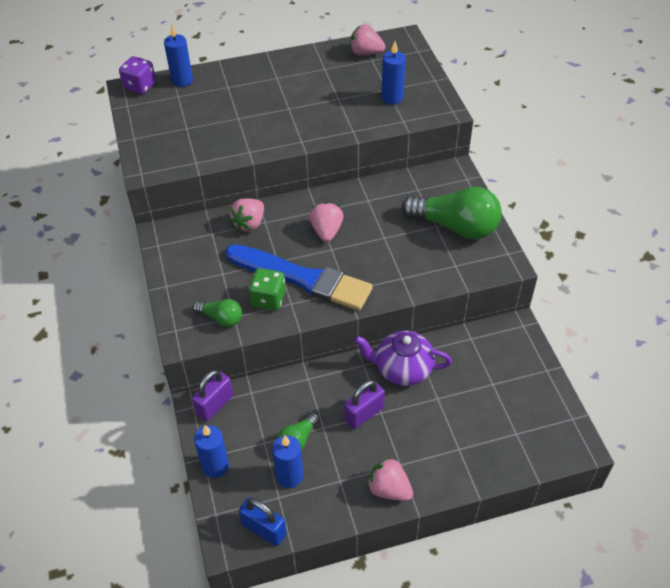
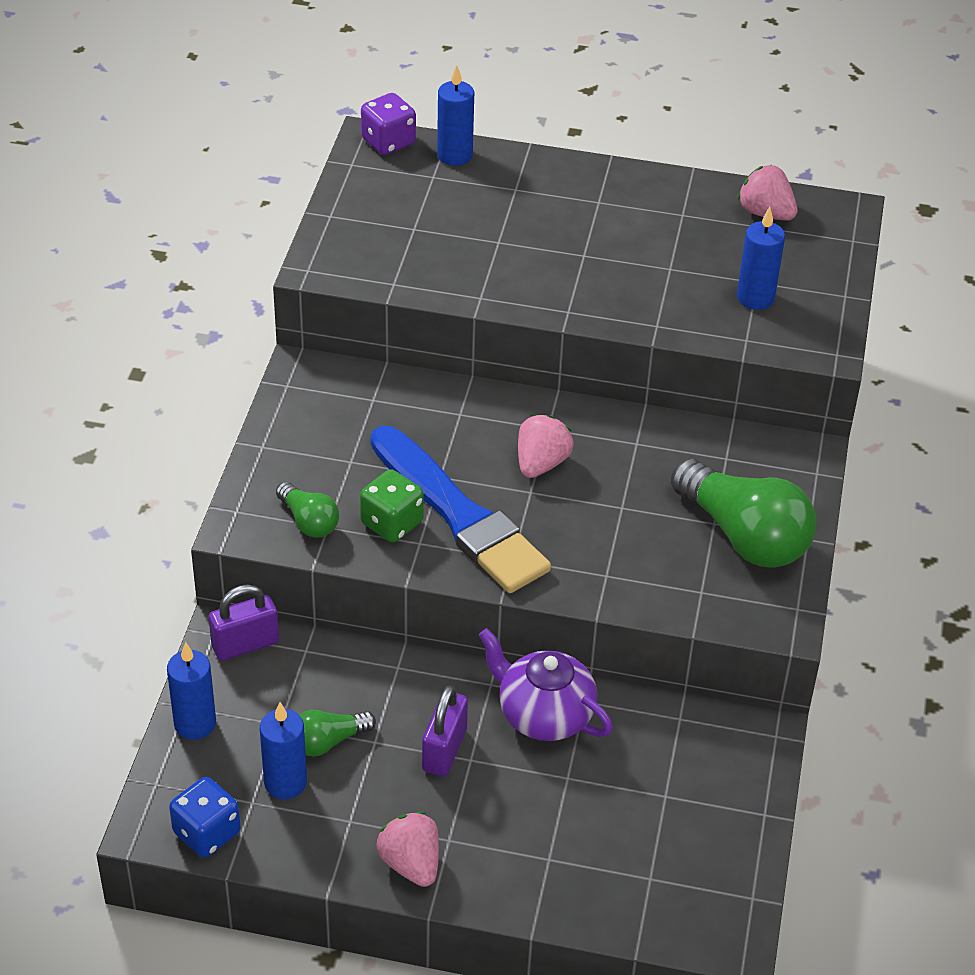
camera: 25 degrees right, 5 degrees down
(249, 223) = (436, 407): pink strawberry -> none
(264, 529) = (207, 833): blue padlock -> blue dice
(364, 414) = (444, 750): purple padlock -> purple padlock turned 60 degrees counterclockwise

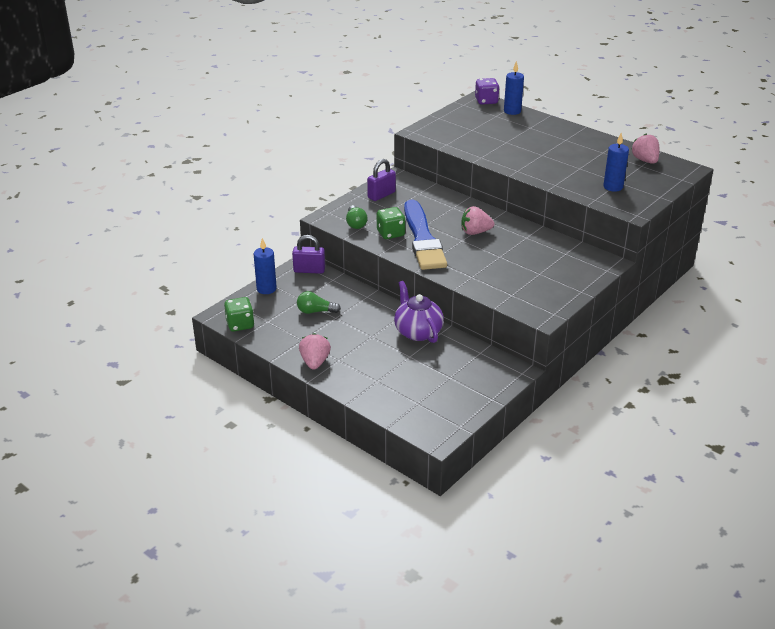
camera: 30 degrees right, 10 degrees down
(207, 833) = (240, 324): blue dice -> green dice
(285, 783) = (286, 319): blue candle -> none
(444, 750) = (363, 329): purple padlock -> purple padlock (381, 195)
(541, 463) = (475, 232): pink strawberry -> pink strawberry turned 150 degrees counterclockwise
(744, 536) = (550, 281): green light bulb -> none

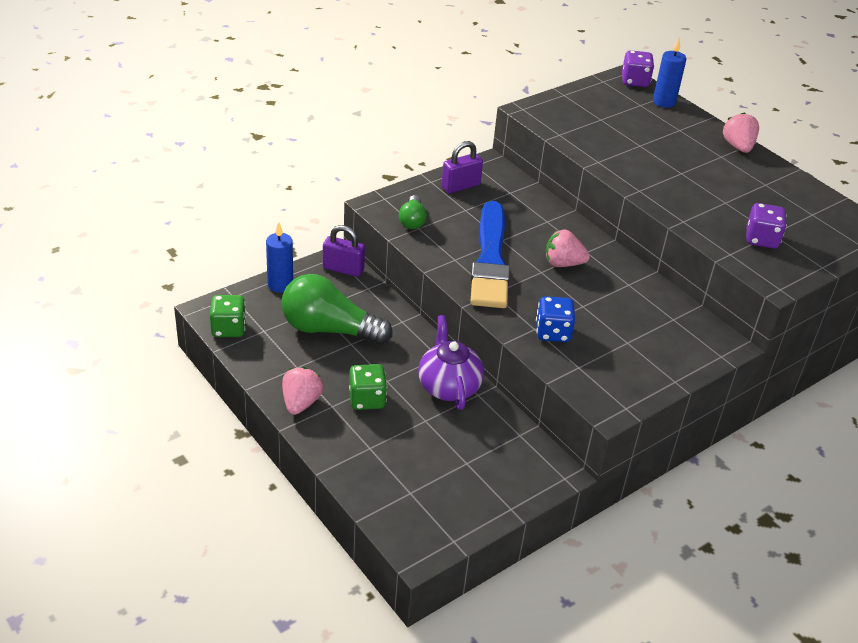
camera: 10 degrees right, 5 degrees up
(315, 311) = (329, 329): green light bulb -> green light bulb, size x2.00
(390, 233) = (451, 244): green dice -> green dice (367, 399)
(485, 276) = (552, 332): none -> blue dice
(613, 187) = (761, 239): blue candle -> purple dice
(645, 160) = (820, 207): pink strawberry -> pink strawberry (738, 147)

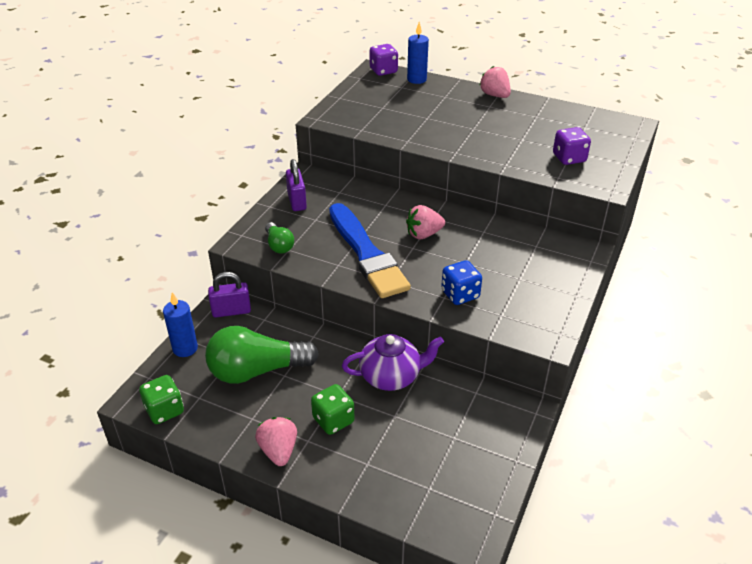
camera: 25 degrees left, 0 degrees up
(449, 386) = (391, 376): purple teapot -> purple teapot turned 120 degrees clockwise
(460, 186) = (297, 201): purple padlock -> purple padlock turned 45 degrees counterclockwise

